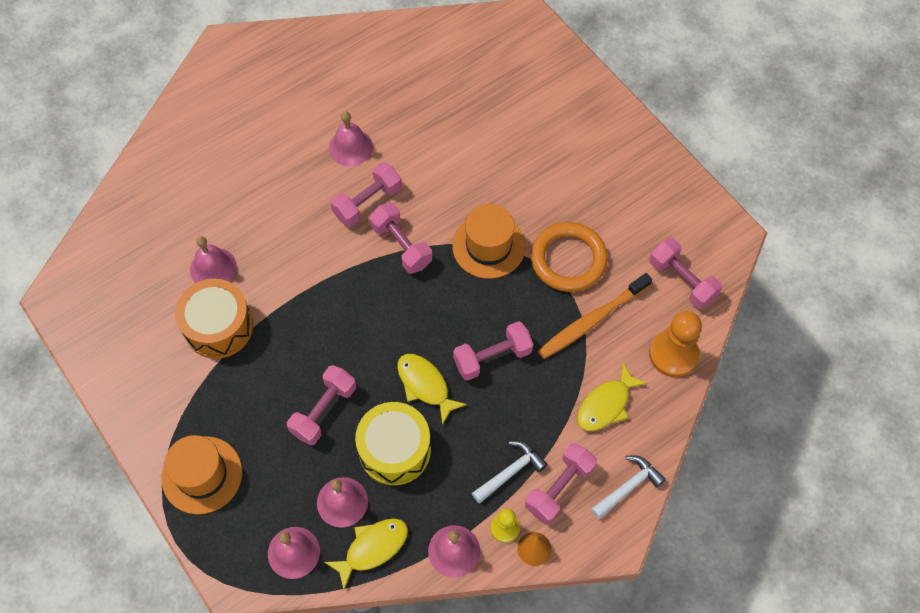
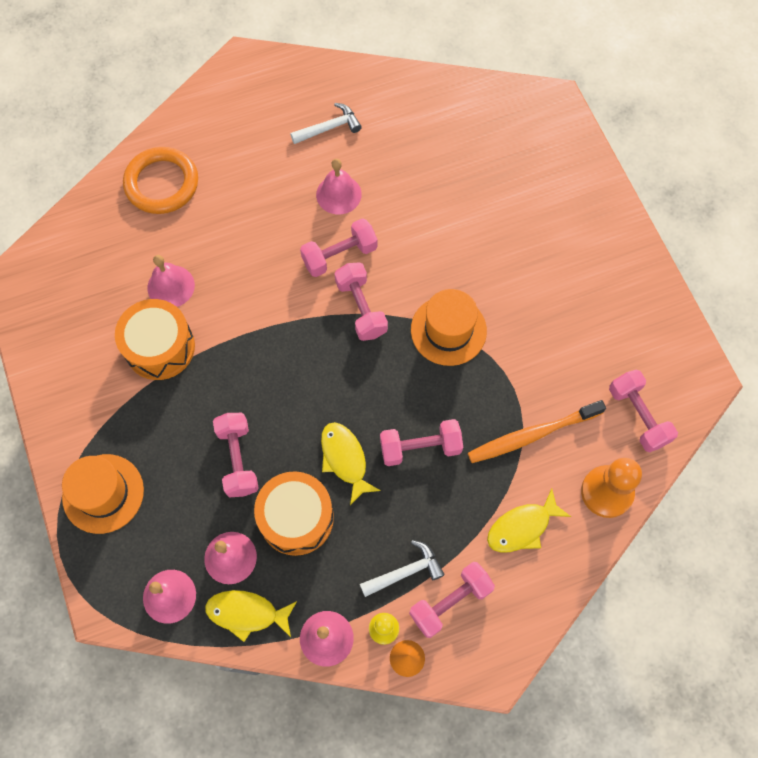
camera: 15 degrees right, 5 degrees up
(324, 411) = (238, 459): pink dumbbell -> pink dumbbell turned 60 degrees counterclockwise
(372, 548) = (247, 613): yellow fish -> yellow fish turned 150 degrees counterclockwise
(394, 450) = (296, 518): yellow drum -> orange drum
(568, 259) = (526, 364): orange ring -> orange ring (162, 183)
(628, 487) = (521, 620): white hammer -> white hammer (329, 128)

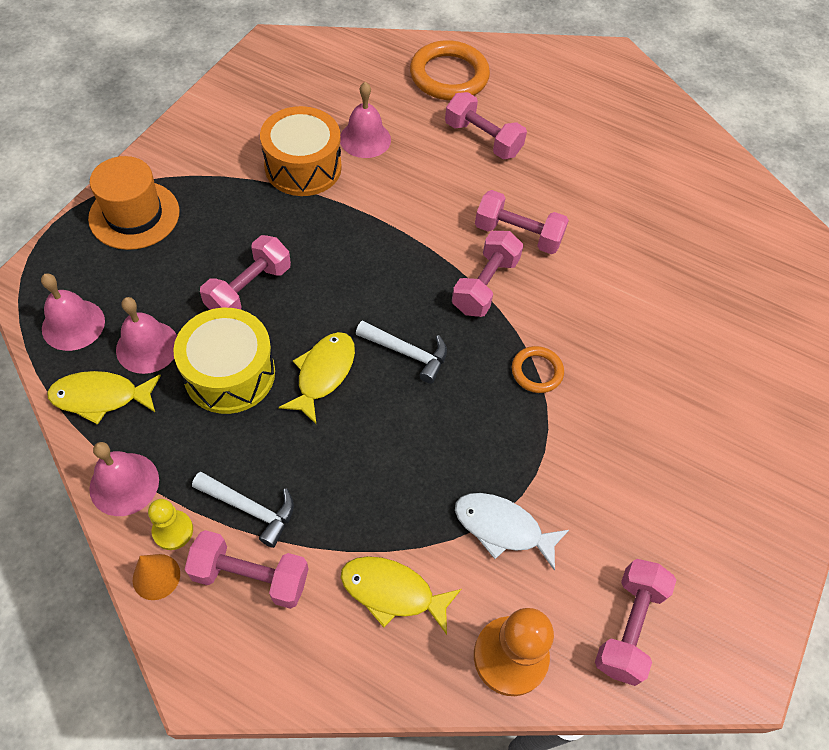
camera: 45 degrees right, 10 degrees down
(247, 613) = (101, 397): yellow fish -> yellow fish turned 60 degrees counterclockwise
(296, 518) = (229, 373): orange drum -> yellow drum
(329, 128) = (626, 148): white hammer -> white hammer (407, 353)
(338, 194) = (574, 195): pink bell -> none
(420, 447) = (393, 431): pink dumbbell -> pink dumbbell (482, 139)
(448, 330) = (537, 371): orange hat -> orange ring
(532, 435) = (503, 528): orange toothbrush -> white fish

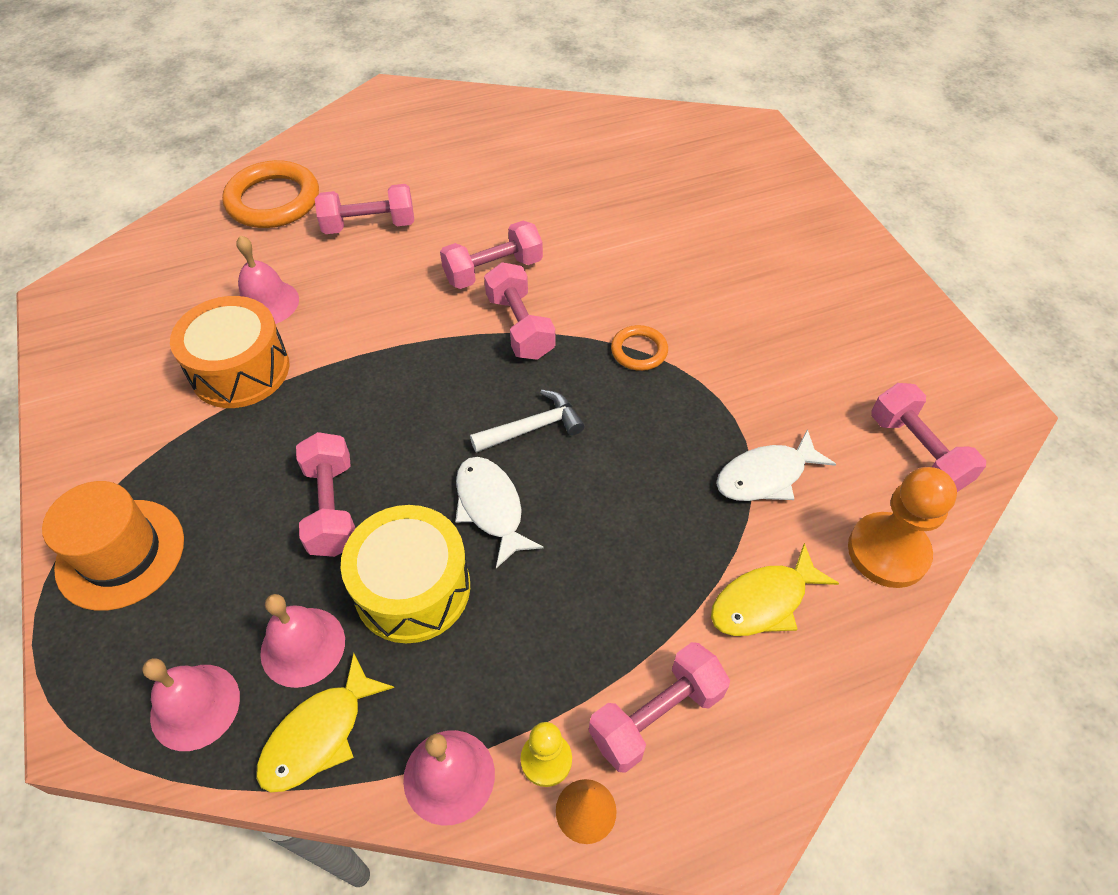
camera: 45 degrees left, 5 degrees down
(250, 509) = (582, 668): white hammer -> none
(323, 374) = (491, 507): yellow fish -> white fish

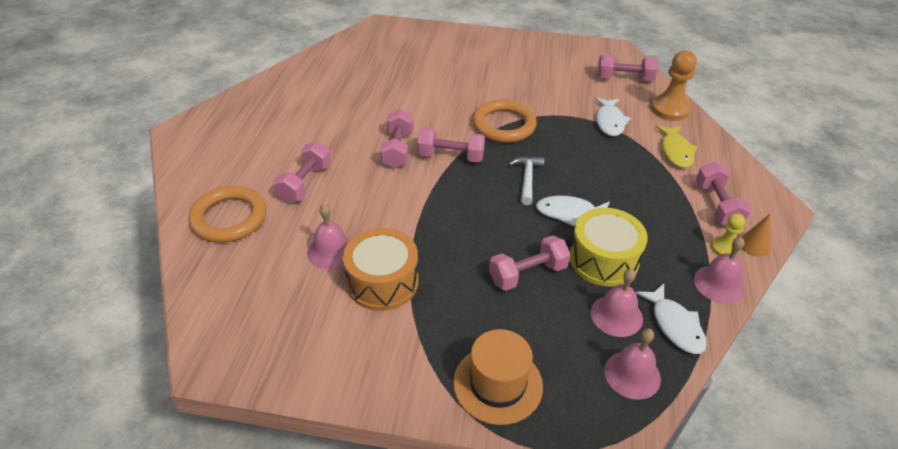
camera: 60 degrees left, 10 degrees down
(319, 734) = (675, 325): yellow fish -> white fish
(331, 507) = (527, 274): pink dumbbell -> pink dumbbell turned 45 degrees counterclockwise
(639, 351) = (504, 125): orange ring -> orange ring, size x1.91

